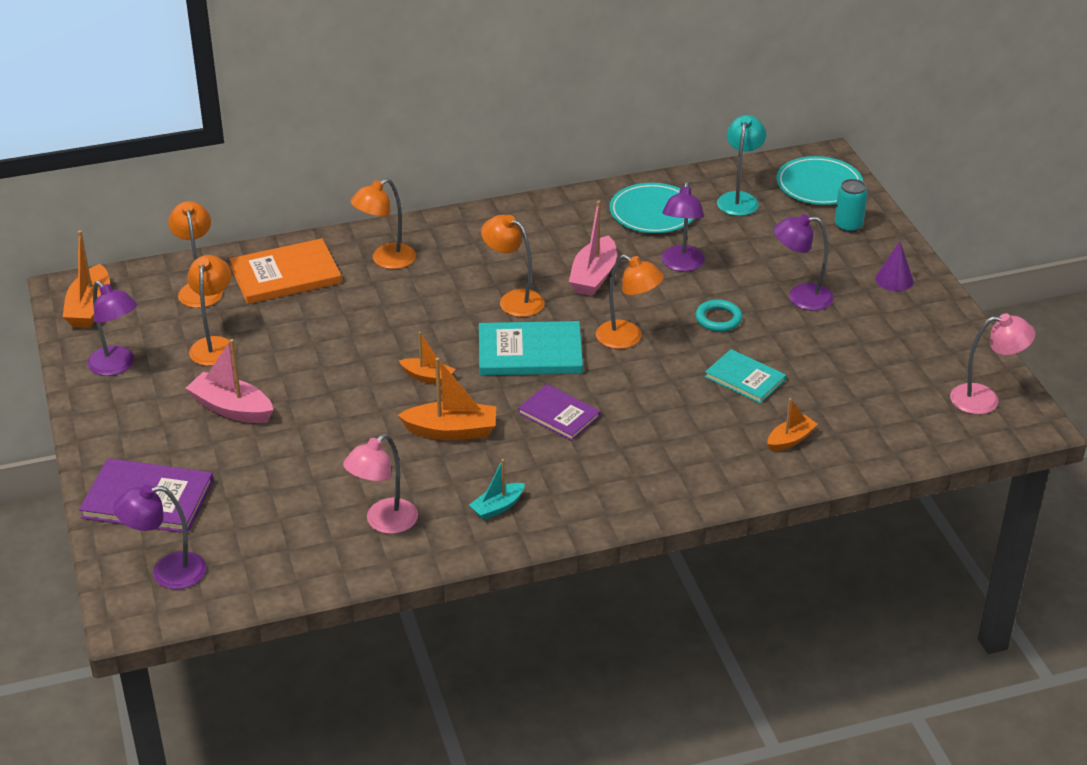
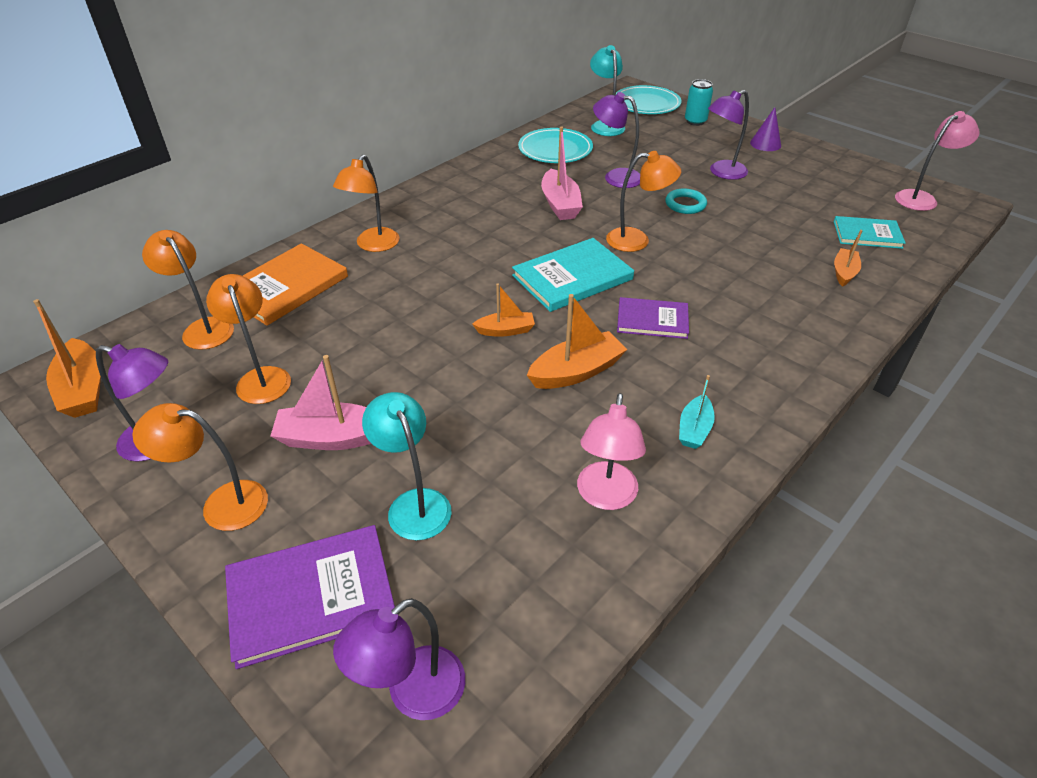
camera: 30 degrees left, 5 degrees up
(251, 473) = (414, 503): none -> turquoise lamp
(513, 300) = (515, 241): orange lamp -> orange lamp (222, 504)
(681, 265) = (615, 177): purple lamp -> purple lamp turned 135 degrees clockwise
(745, 378) = (756, 239): turquoise book -> turquoise book (867, 234)

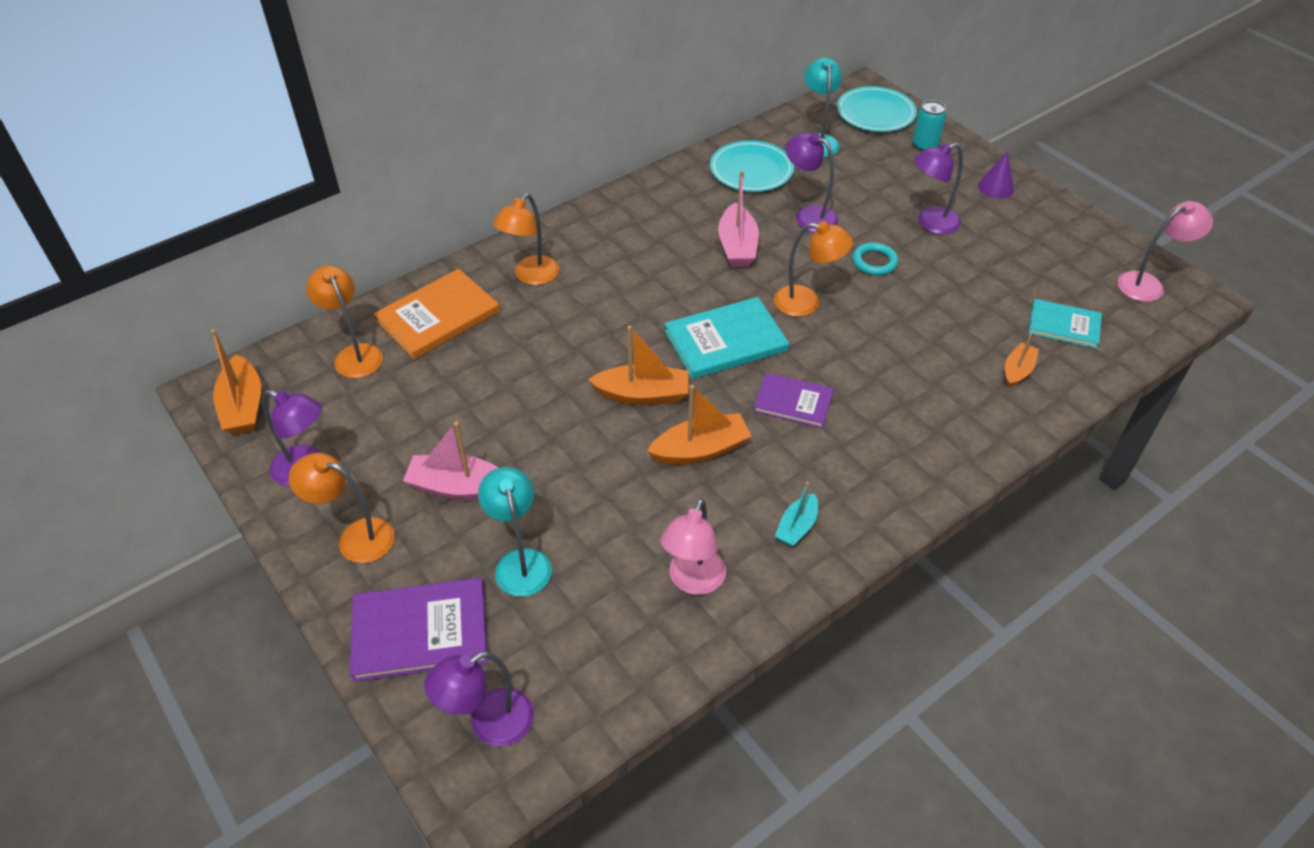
camera: 10 degrees right, 5 degrees up
(261, 378) = (402, 416): orange lamp -> none
(505, 330) = (643, 395): orange boat -> orange boat, size x1.62

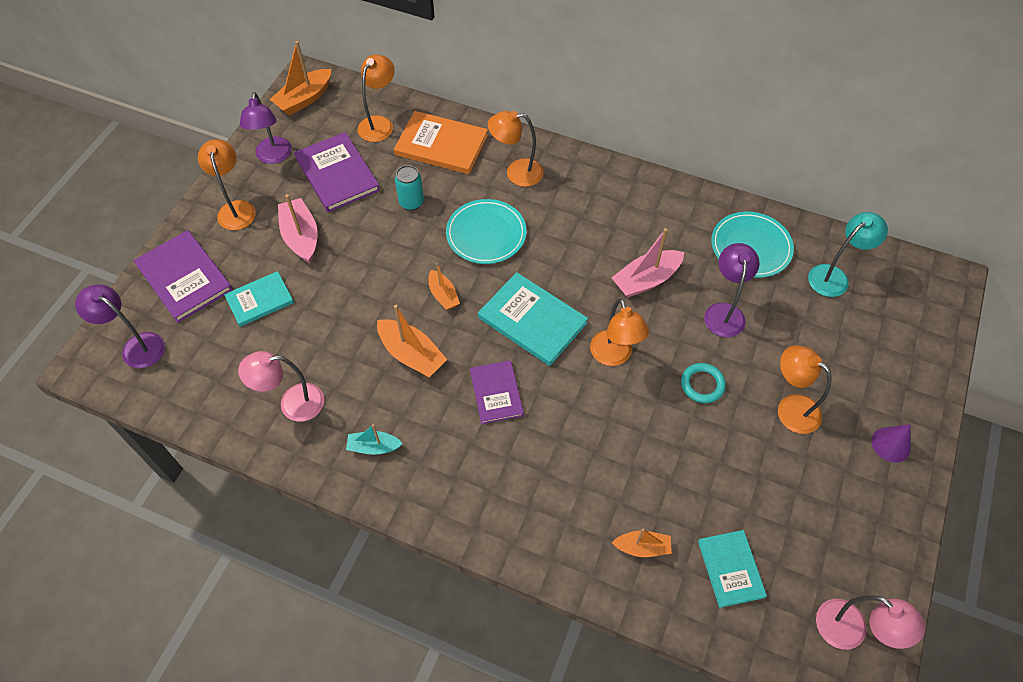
camera: 60 degrees right, 10 degrees up
(394, 419) = (337, 174): none -> purple book
(520, 562) = (259, 300): turquoise lamp -> turquoise book
(643, 395) = (443, 295): orange boat -> orange boat, size x0.62
(875, 113) = (918, 303): turquoise plate -> turquoise plate (486, 234)
(924, 146) = (903, 361): turquoise can -> turquoise can (411, 202)
(930, 223) = (790, 408): purple lamp -> orange lamp

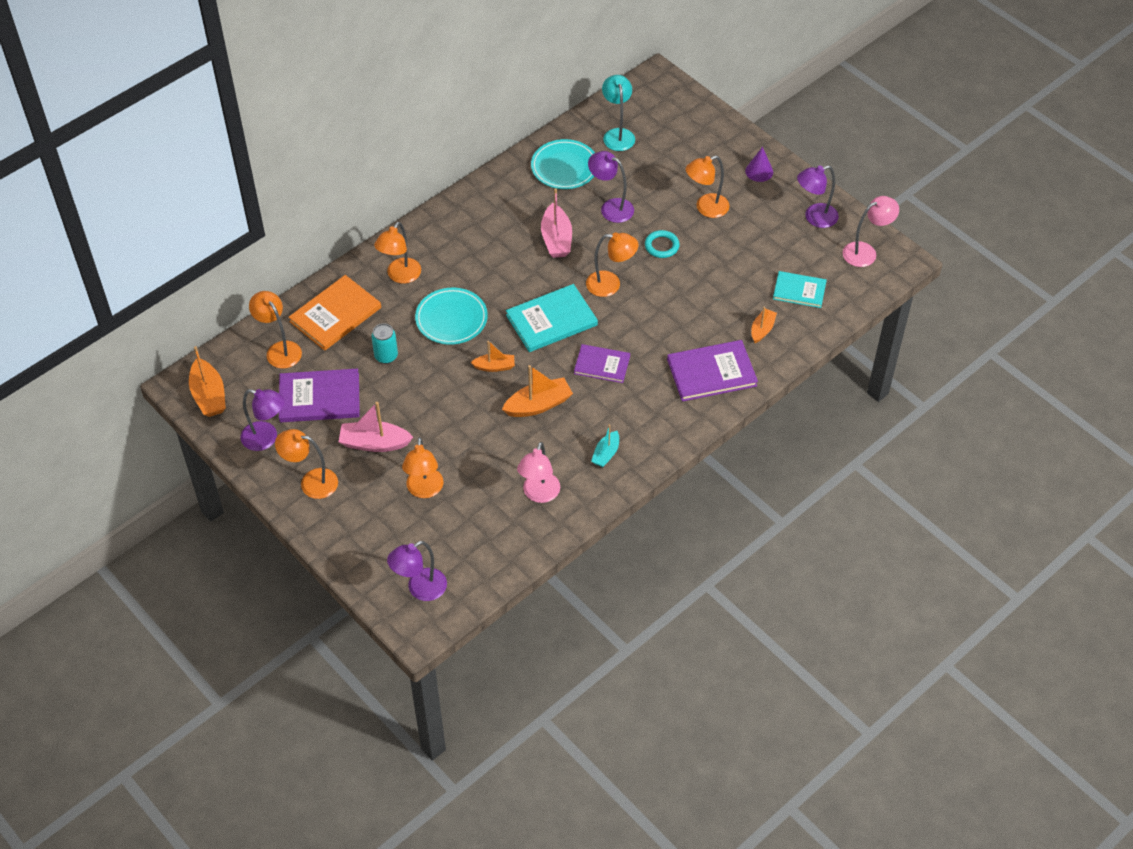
camera: 65 degrees left, 5 degrees down
(184, 278) = (366, 538): purple book -> purple book (711, 373)
(259, 300) = (424, 490): turquoise book -> orange lamp
(863, 541) = (814, 218): none -> purple lamp

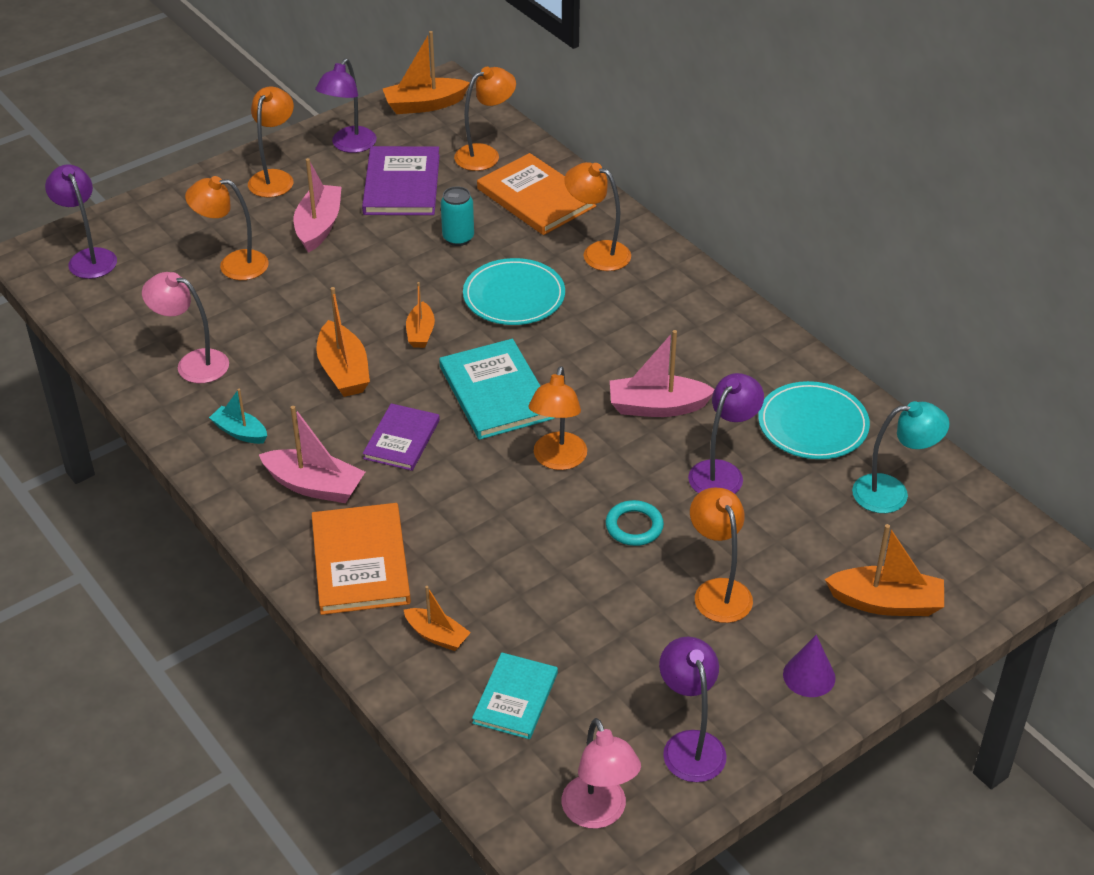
camera: 95 degrees right, 10 degrees down
(650, 405) = (314, 486): none -> pink boat
(702, 140) = (886, 603): none -> orange boat
(711, 373) = (360, 562): purple book -> orange book

